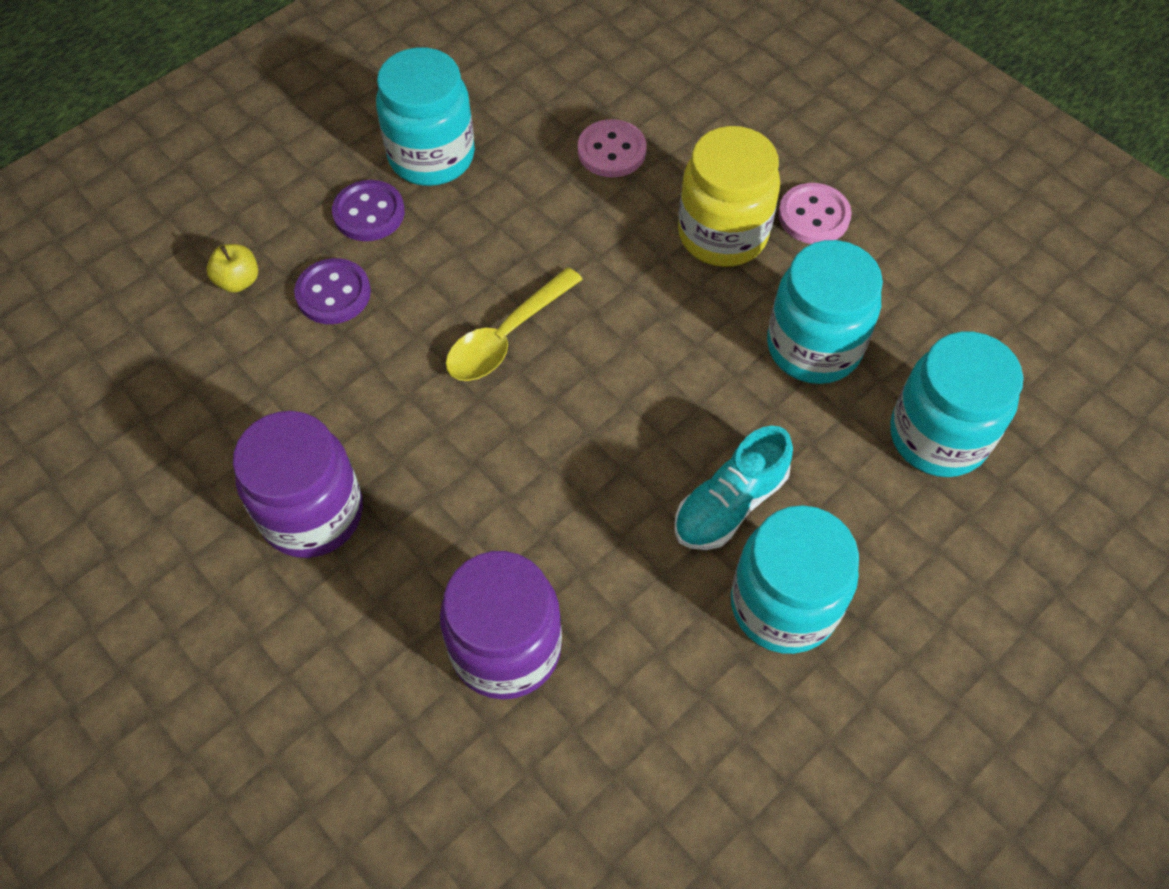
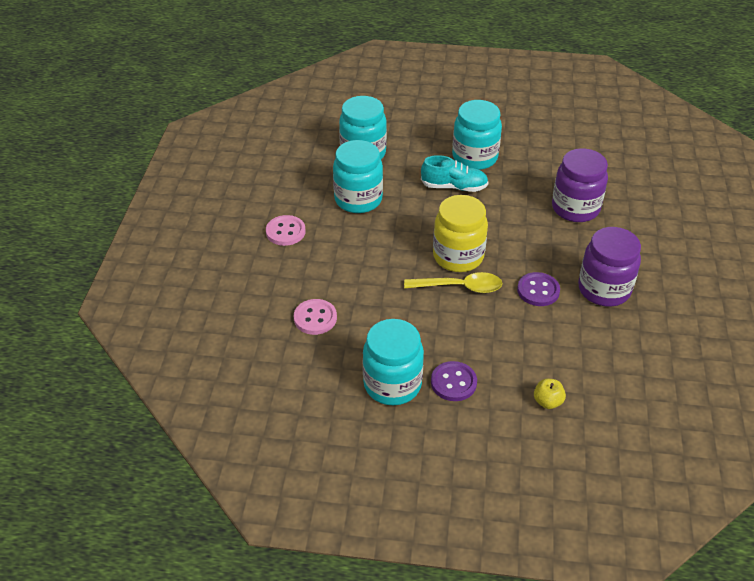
camera: 130 degrees left, 15 degrees down
(333, 293) = (510, 360): purple button -> purple button (538, 290)
(722, 234) = (327, 253): yellow jar -> yellow jar (458, 256)

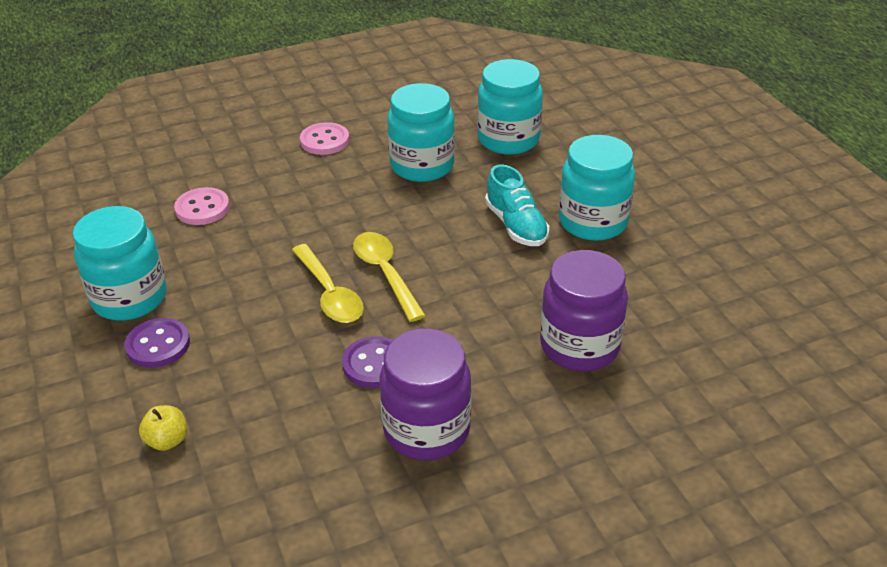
camera: 60 degrees right, 5 degrees down
(458, 256) = (385, 273): yellow jar -> yellow spoon

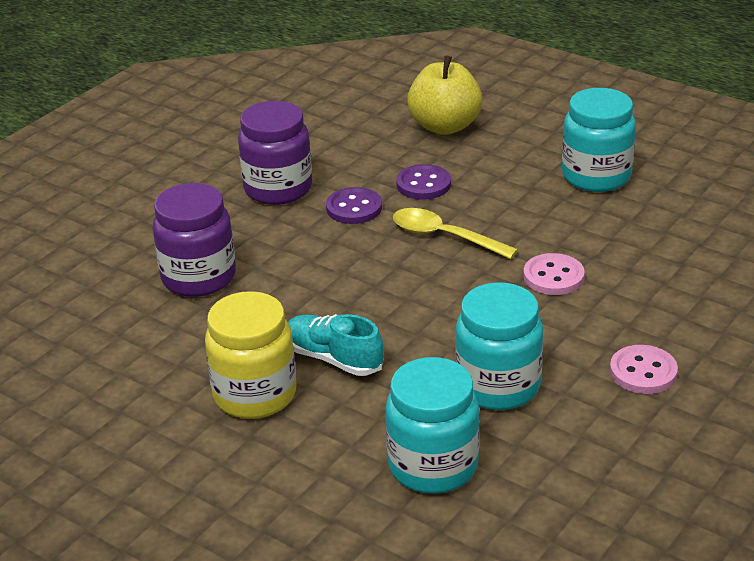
camera: 150 degrees right, 5 degrees down
(158, 345) = (528, 161): purple button -> purple button (423, 184)
(167, 440) = (445, 126): yellow apple -> yellow apple, size x2.15
(202, 208) = (653, 255): pink button -> pink button (553, 276)
(385, 273) = (415, 268): yellow spoon -> none
(593, 222) = (255, 394): turquoise jar -> yellow jar

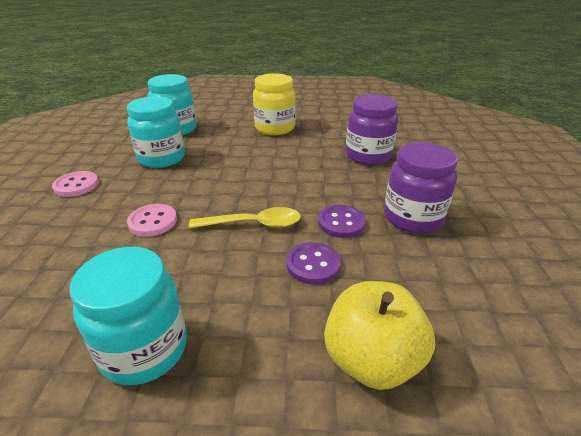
camera: 145 degrees right, 0 degrees up
(333, 358) = (255, 146): turquoise shoe -> none

